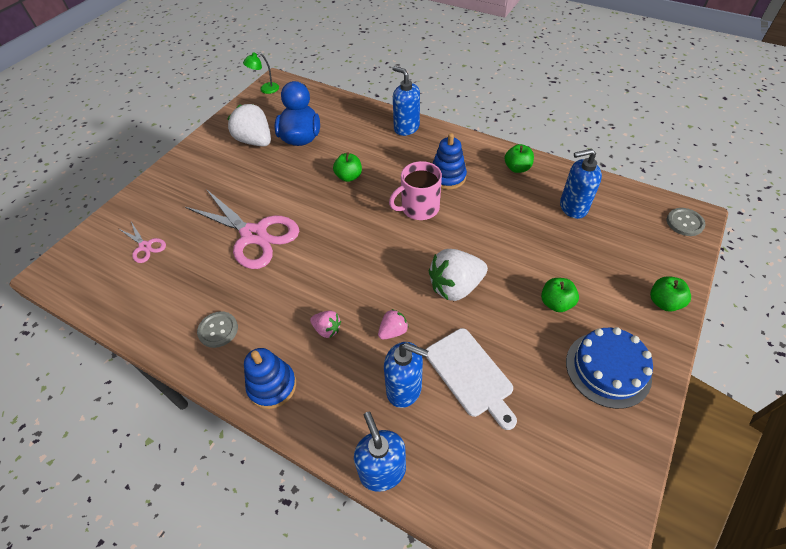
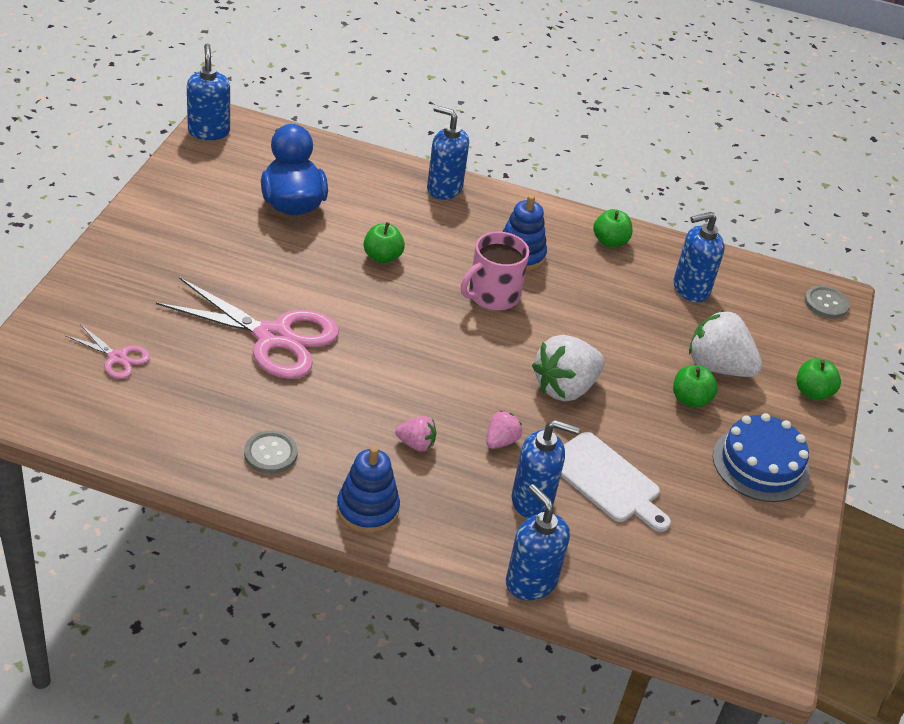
camera: 20 degrees left, 10 degrees down
(255, 141) = (223, 209): white strawberry -> white strawberry (717, 367)
(265, 89) = (209, 131): green lamp -> blue soap dispenser

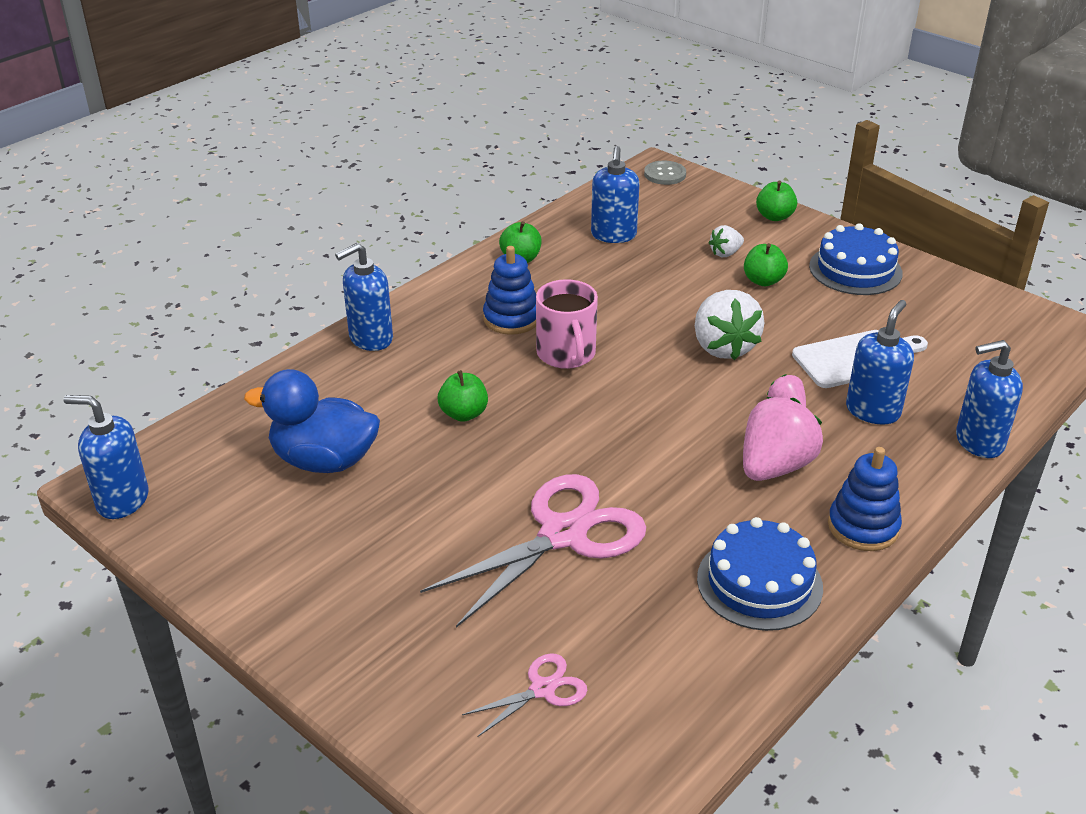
camera: 60 degrees left, 5 degrees down
(270, 453) = (759, 583): grey button -> blue cake
(416, 444) = (774, 467): pink strawberry -> pink strawberry, size x1.96
(717, 367) = (725, 253): white strawberry -> white strawberry, size x0.51

